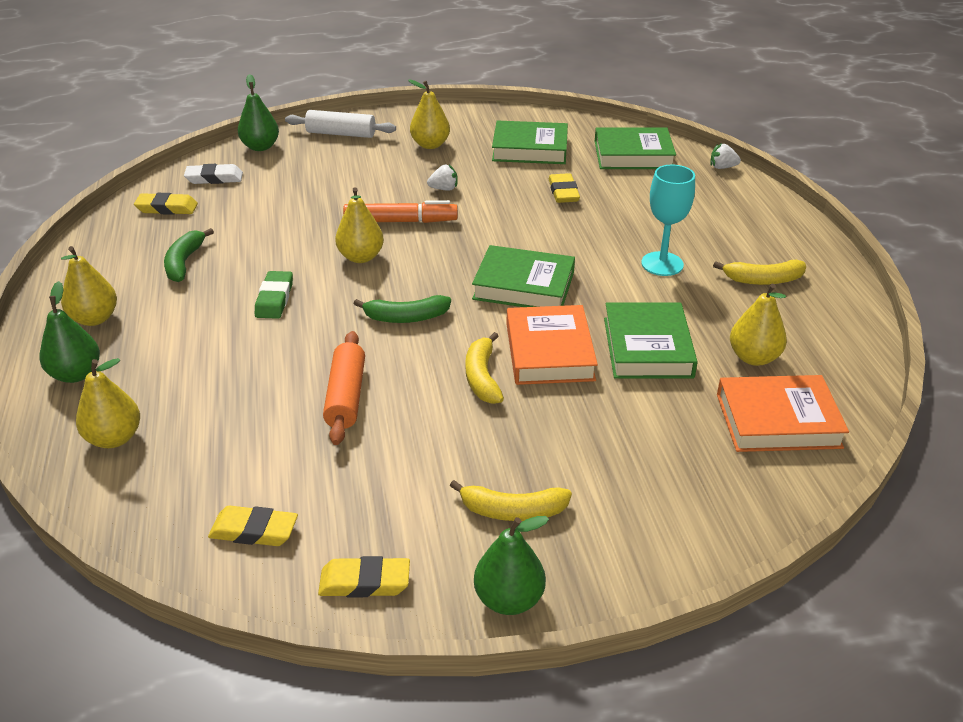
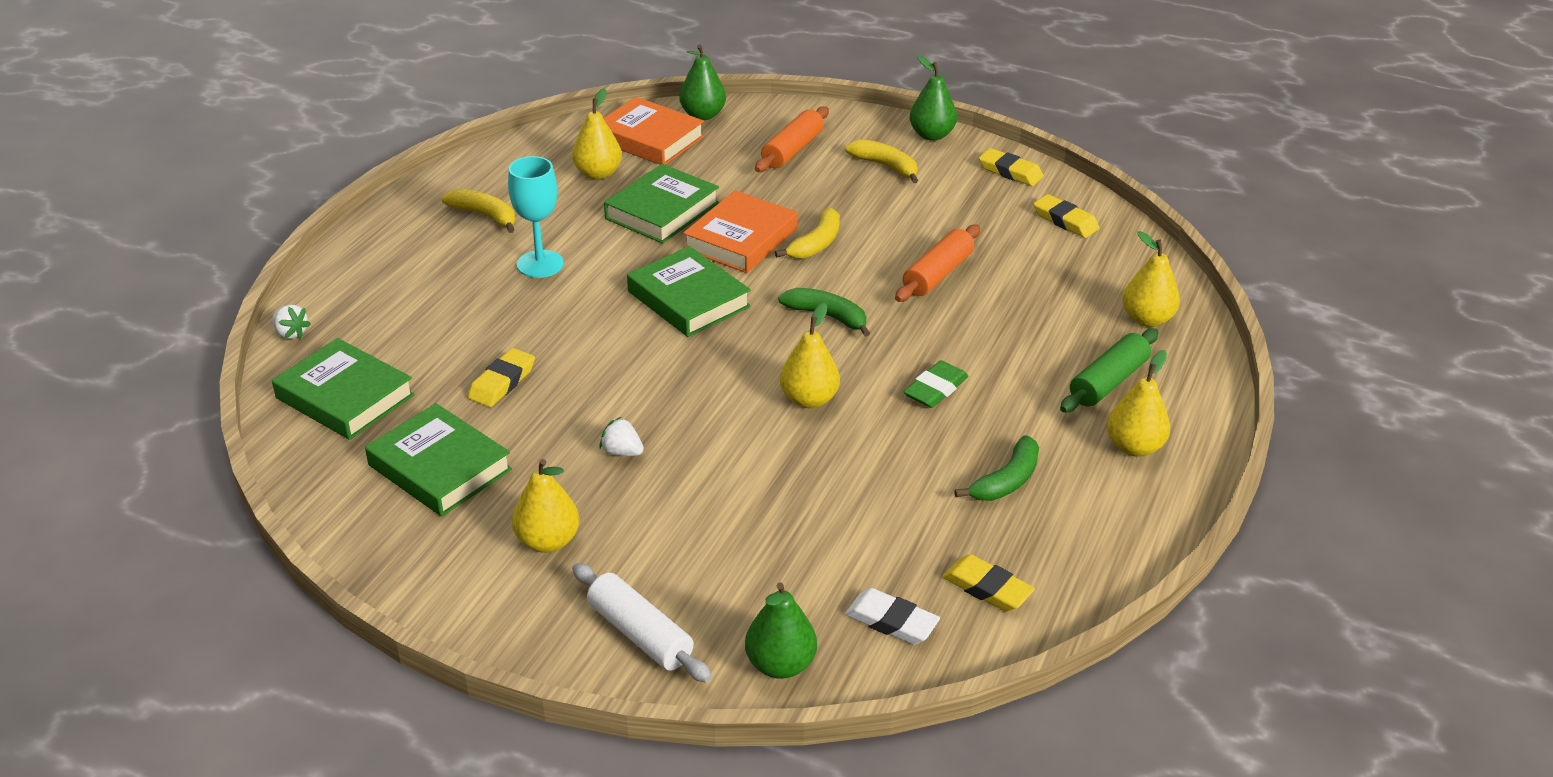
camera: 145 degrees left, 0 degrees up
(76, 374) = (1167, 391): green pear -> green pear (702, 115)
(133, 360) = (1108, 382): none -> green rolling pin
(400, 221) = (722, 427): orange marker -> none
(631, 481) = (792, 150): none -> orange rolling pin

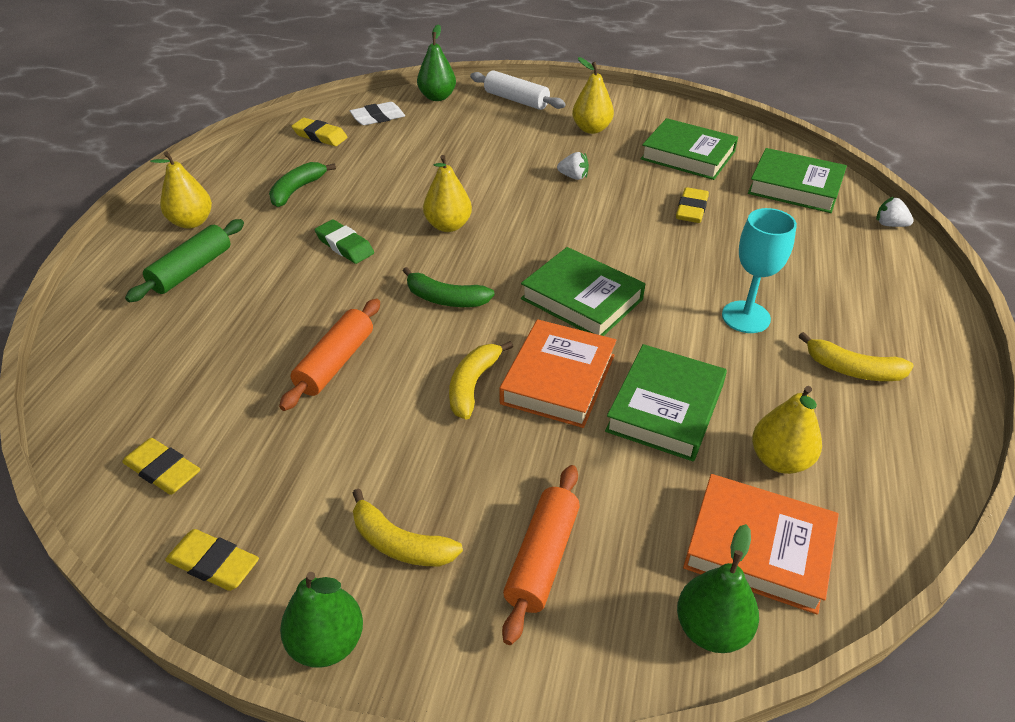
camera: 170 degrees right, 5 degrees up
(891, 621) = (378, 117): white eraser -> white eraser turned 45 degrees counterclockwise
(935, 389) = (344, 246): green eraser -> green eraser turned 75 degrees counterclockwise
(1147, 319) = (124, 338): yellow pear -> none

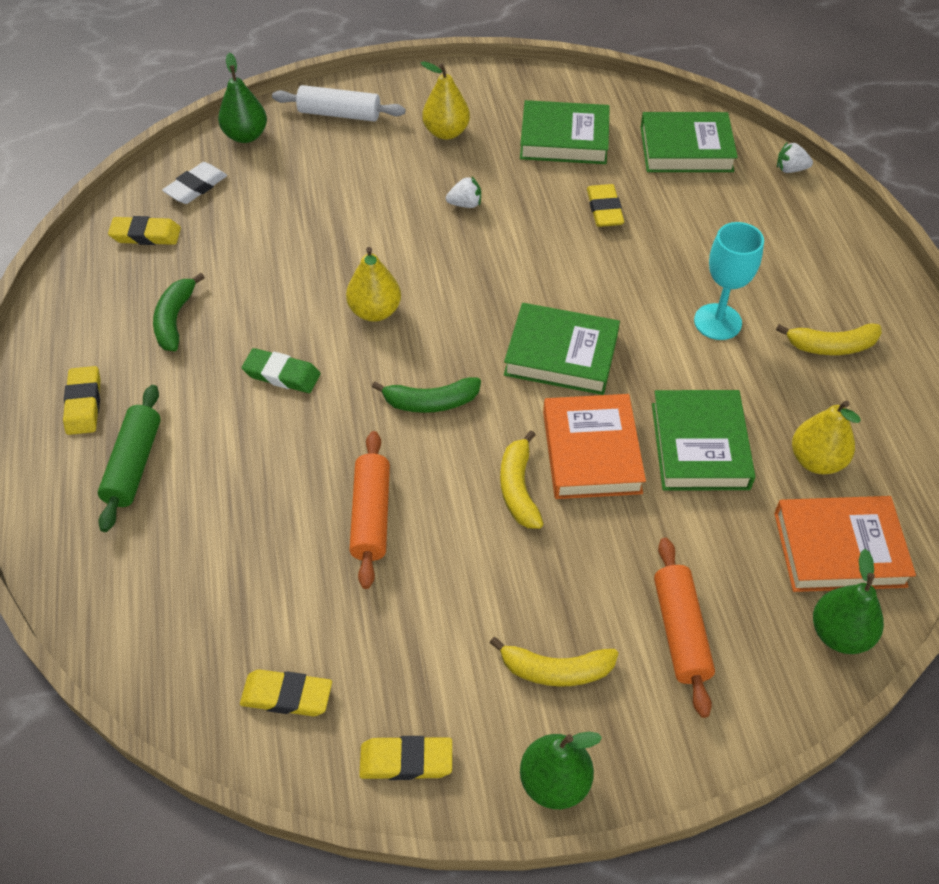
camera: 25 degrees left, 10 degrees up
(191, 222) = (84, 404): yellow pear -> yellow eraser

